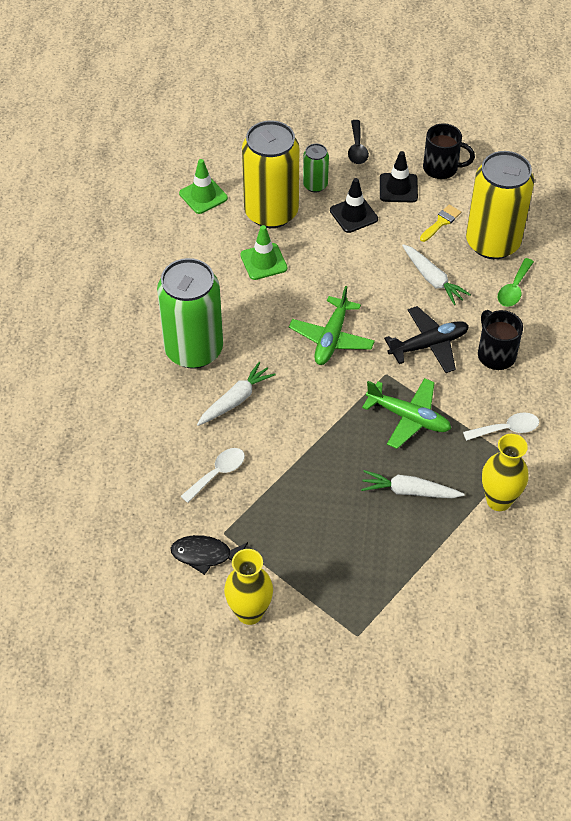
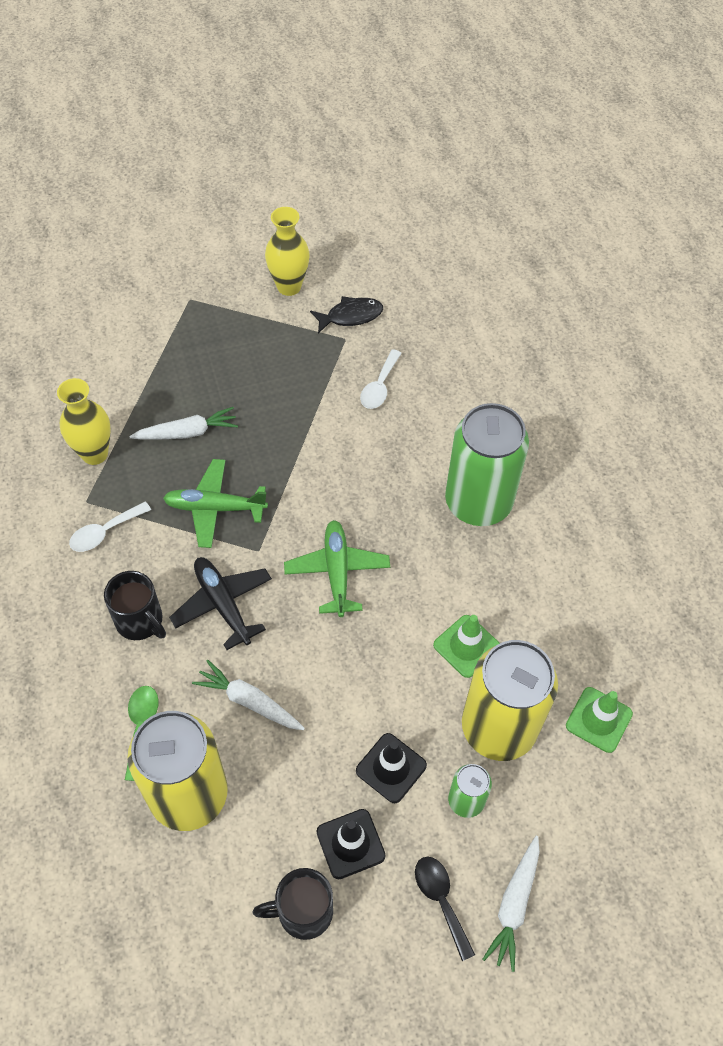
camera: 155 degrees right, 5 degrees up
(235, 400) = (403, 463): white carrot -> white carrot (514, 905)
(428, 345) = (223, 604): black plane -> black plane turned 105 degrees clockwise
(441, 222) = (269, 803): yellow brush -> none

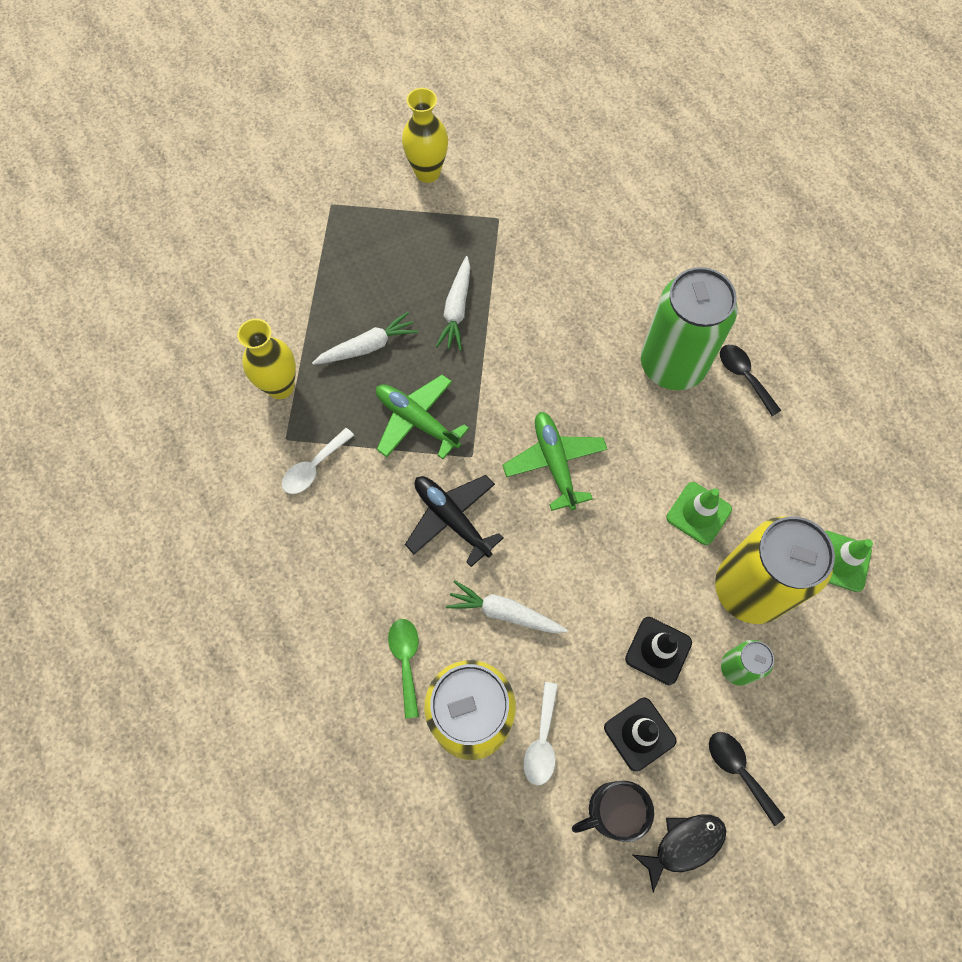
camera: 10 degrees left, 10 degrees up
(140, 621) = (375, 552): black mug -> none
(215, 508) = (417, 420): green plane -> green plane turned 45 degrees clockwise
(350, 316) = (497, 193): black fish -> black fish (684, 844)
(379, 386) = (545, 262): white spoon -> white spoon (542, 741)
(514, 905) = (808, 760): white carrot -> white carrot (456, 309)
(547, 526) = (744, 376): none -> black spoon

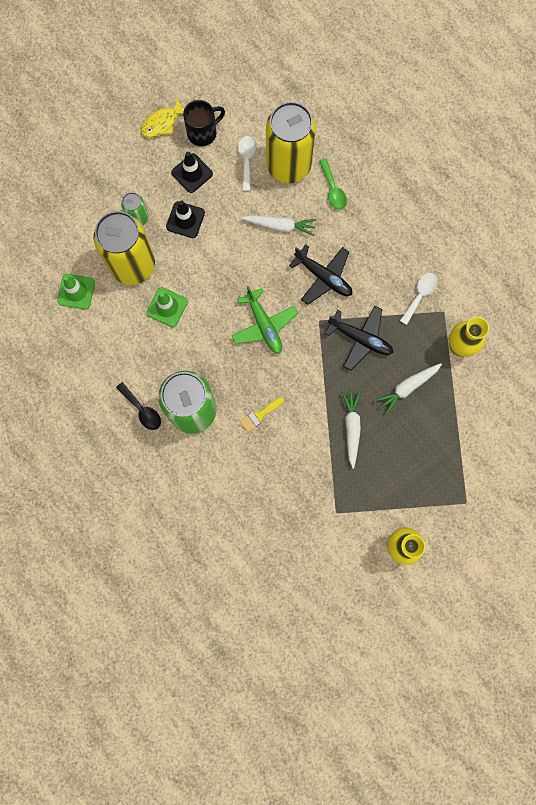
camera: 170 degrees right, 10 degrees up
(417, 420) = (360, 339): green plane -> black plane
(579, 344) = (259, 415): none -> yellow brush
(684, 844) = (162, 123): black fish -> yellow fish
(738, 771) = (134, 164): black spoon -> none

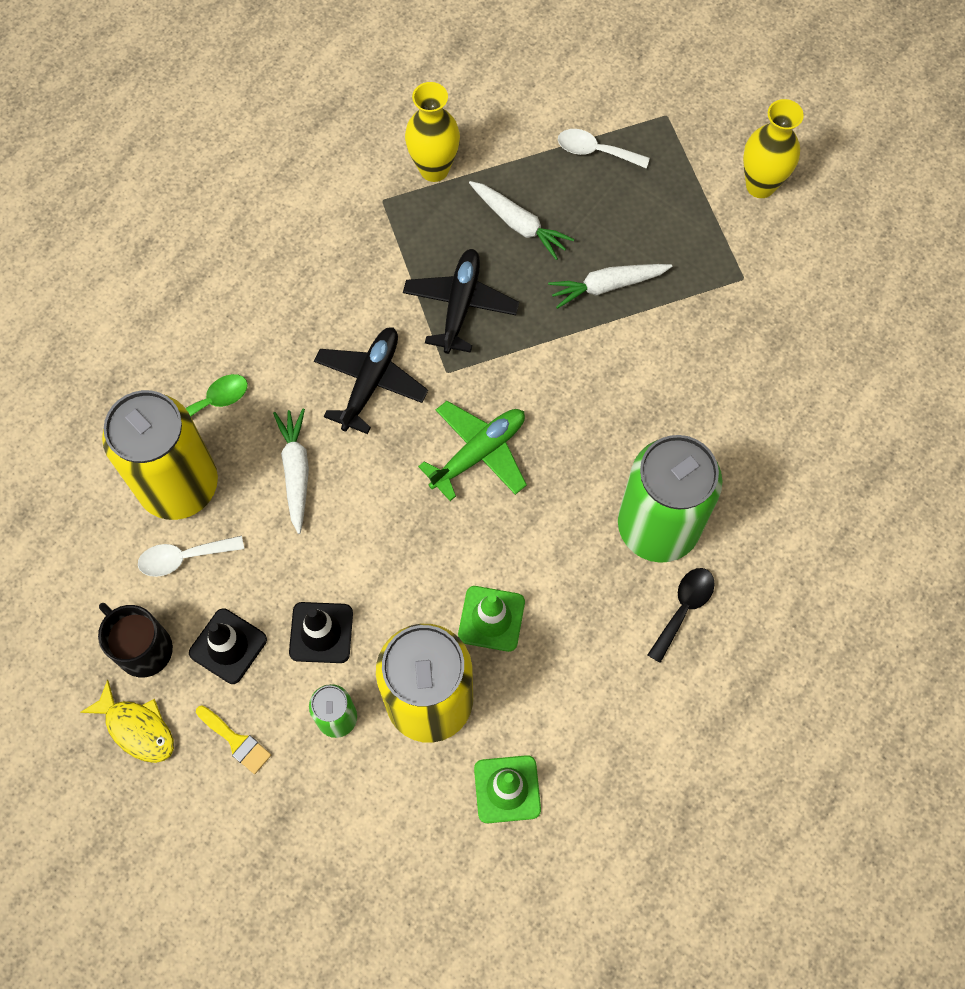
camera: 105 degrees left, 10 degrees down
(259, 415) = (631, 422): yellow brush -> yellow brush (236, 741)
(419, 295) = (364, 237): white spoon -> white spoon (595, 151)

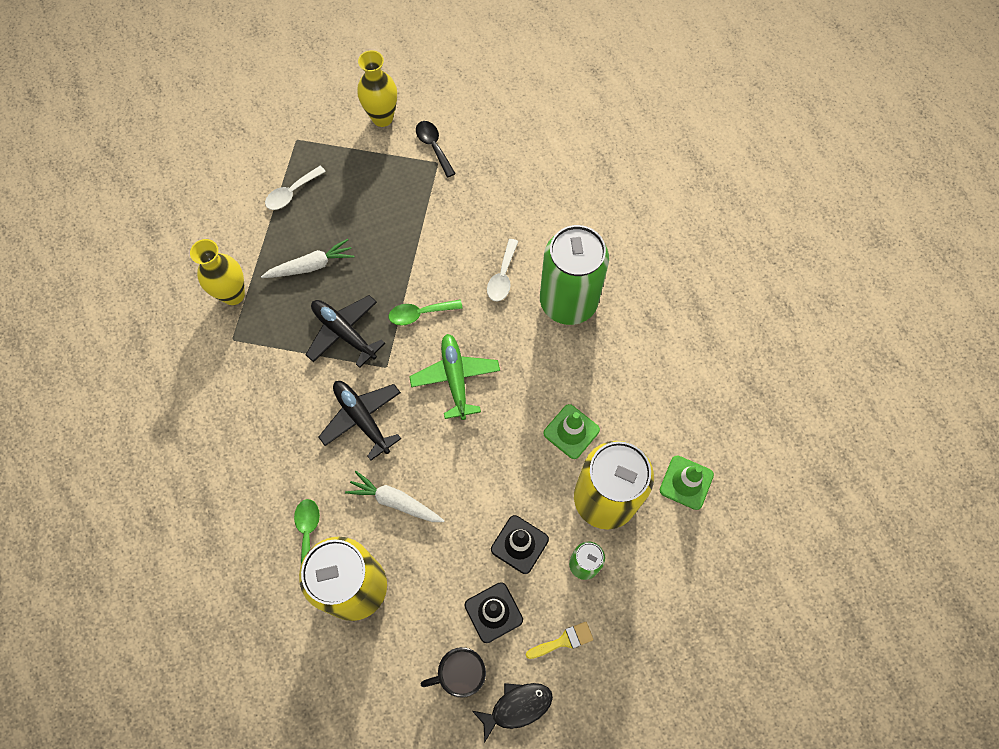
camera: 60 degrees left, 0 degrees up
(137, 728) = (517, 707): yellow fish -> black fish
(184, 557) = (411, 611): white spoon -> white spoon (502, 277)
(534, 370) = (420, 314): none -> green spoon
(607, 286) = (391, 239): white carrot -> none
(683, 609) = (628, 317): black spoon -> black spoon (433, 146)

